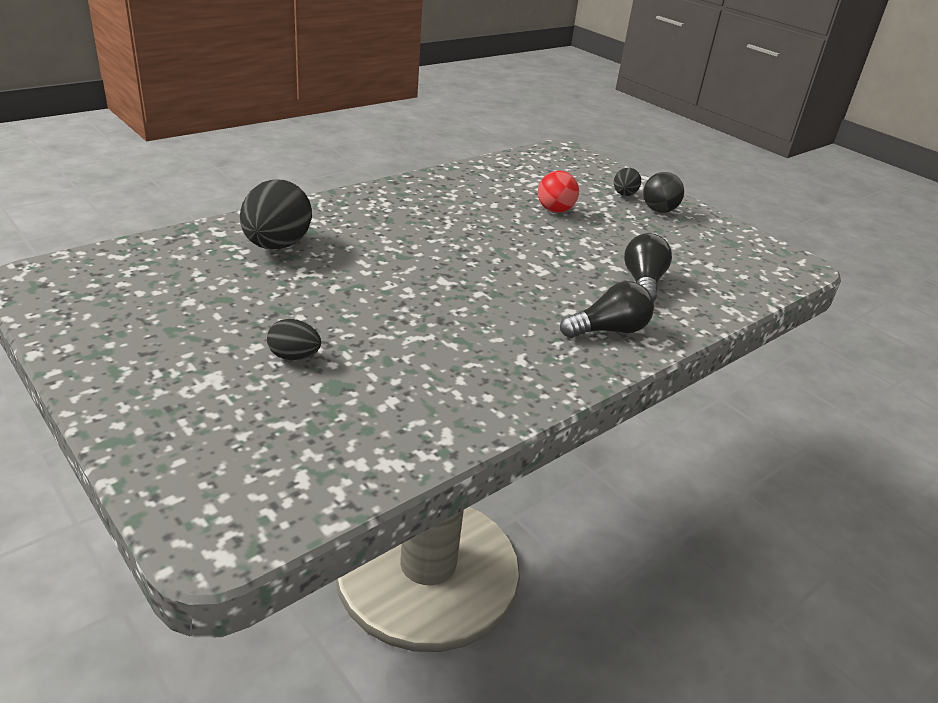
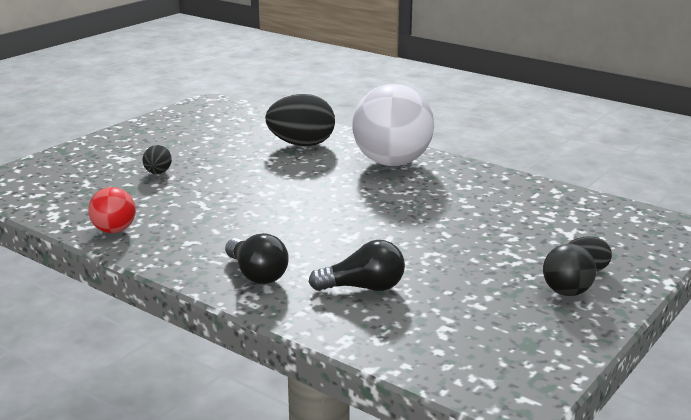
camera: 80 degrees right, 10 degrees down
(372, 211) = (392, 163): none -> white ball
(555, 210) = (489, 234): red ball -> red ball (114, 230)

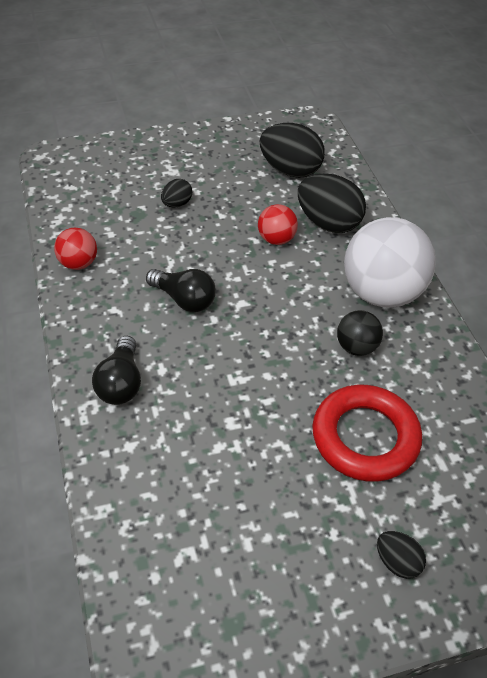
camera: 35 degrees right, 25 degrees up
(230, 129) = (290, 170): none -> black egg
(272, 164) = (276, 239): none -> red ball
(363, 288) = (180, 454): black light bulb -> black light bulb (184, 299)
(482, 227) = (365, 437): none -> red ring
(566, 292) = (342, 581): black ball -> black ball (356, 347)

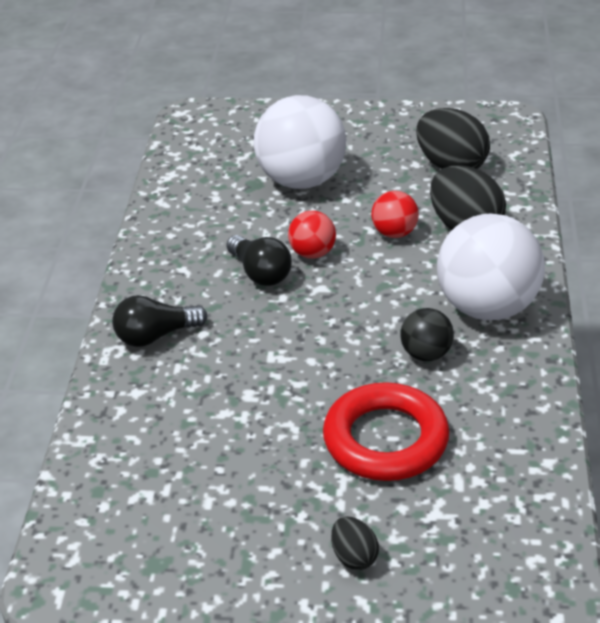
camera: 25 degrees right, 10 degrees down
(78, 263) = (168, 220): red ball -> red ball (312, 253)
(120, 383) = (155, 336): black light bulb -> black light bulb turned 45 degrees clockwise
(176, 204) = (301, 180): black egg -> white ball

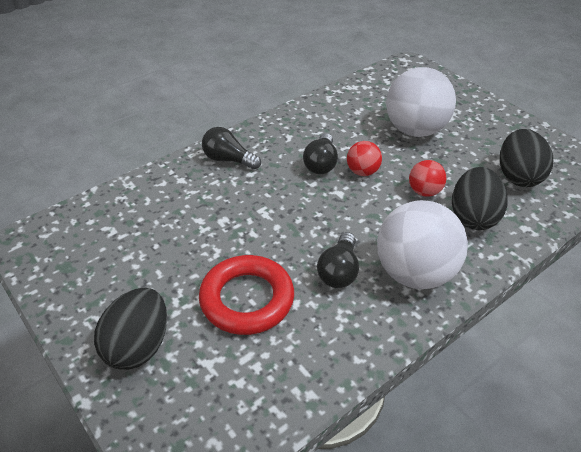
camera: 45 degrees right, 5 degrees up
(354, 557) = (138, 346): black egg -> black egg, size x1.97
(426, 354) = (339, 271): black ball -> black light bulb

